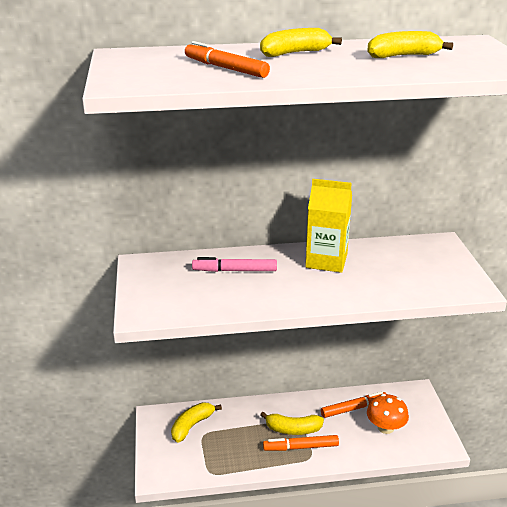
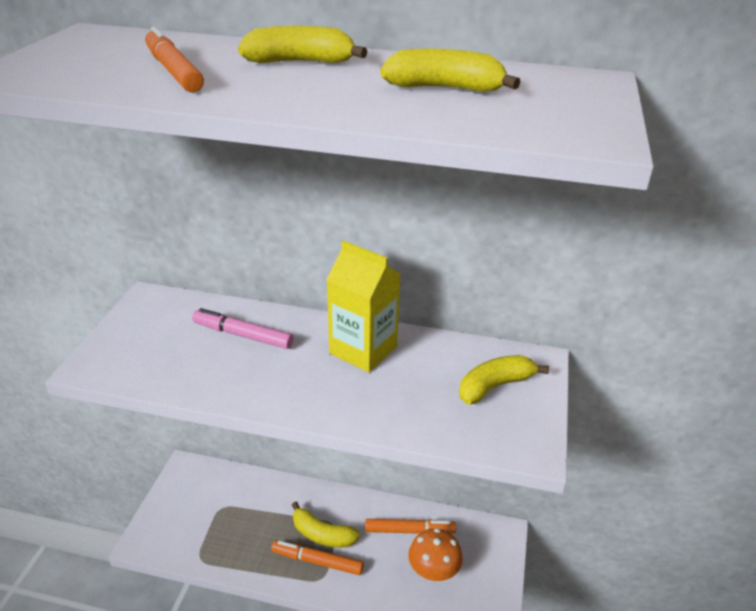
camera: 20 degrees right, 5 degrees up
(192, 426) = (216, 492): yellow banana -> yellow banana (494, 386)

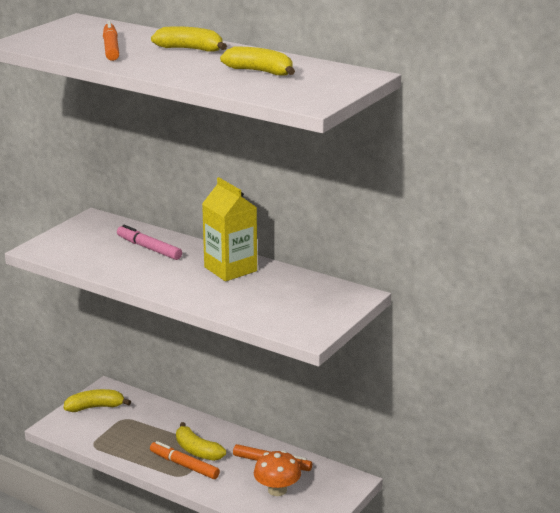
camera: 20 degrees right, 10 degrees down
(494, 386) = (312, 302): yellow banana -> yellow banana (95, 407)

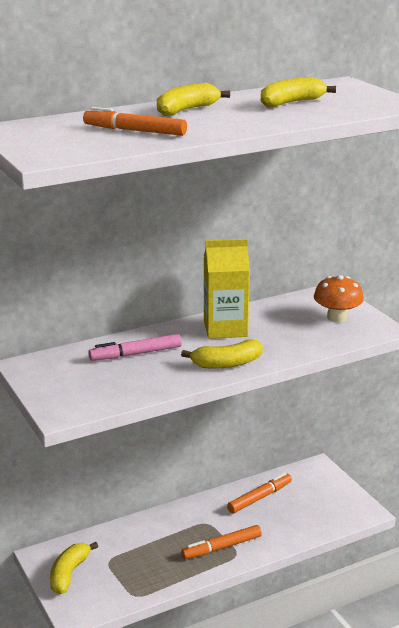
camera: 60 degrees left, 0 degrees up
(197, 451) = (205, 532): yellow banana -> yellow banana (227, 364)
(277, 490) = (300, 508): orange mushroom -> orange mushroom (337, 317)

